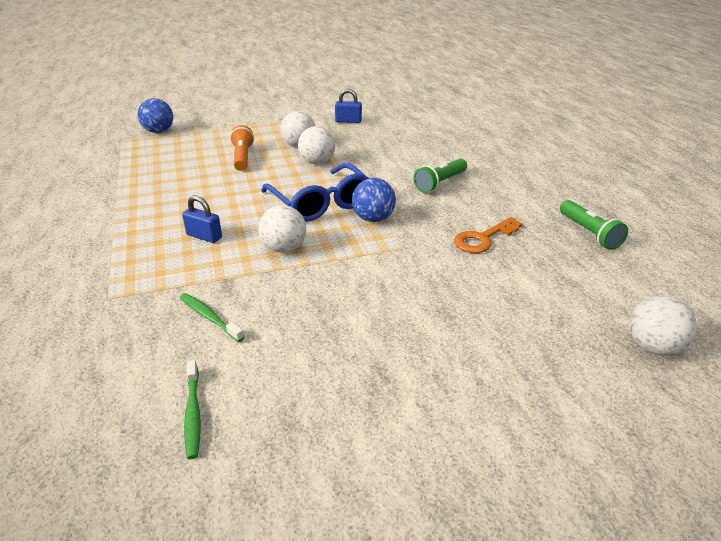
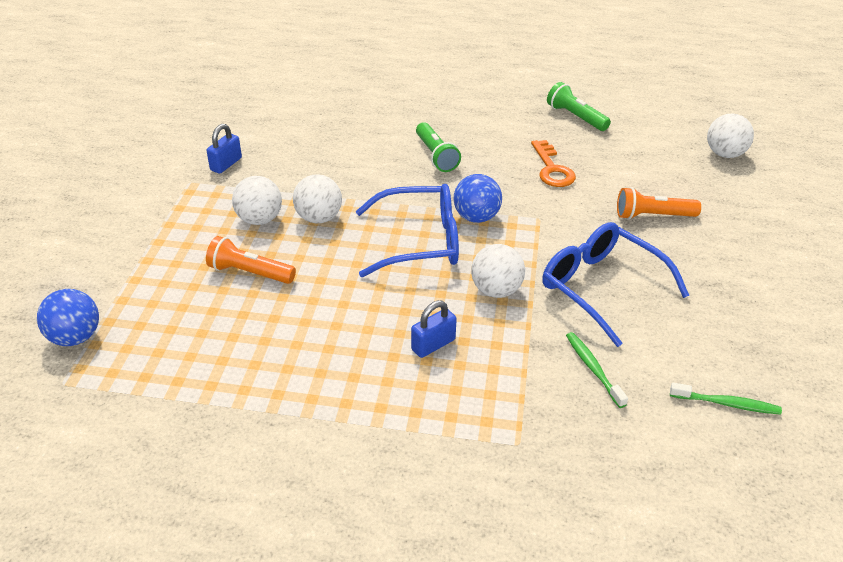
camera: 65 degrees left, 5 degrees up
(209, 317) = (593, 369): green toothbrush -> green toothbrush turned 90 degrees clockwise
(324, 301) = (601, 287): none -> blue glasses
(467, 312) = (652, 216): none -> orange flashlight
(589, 233) = (575, 117): green flashlight -> green flashlight turned 135 degrees counterclockwise

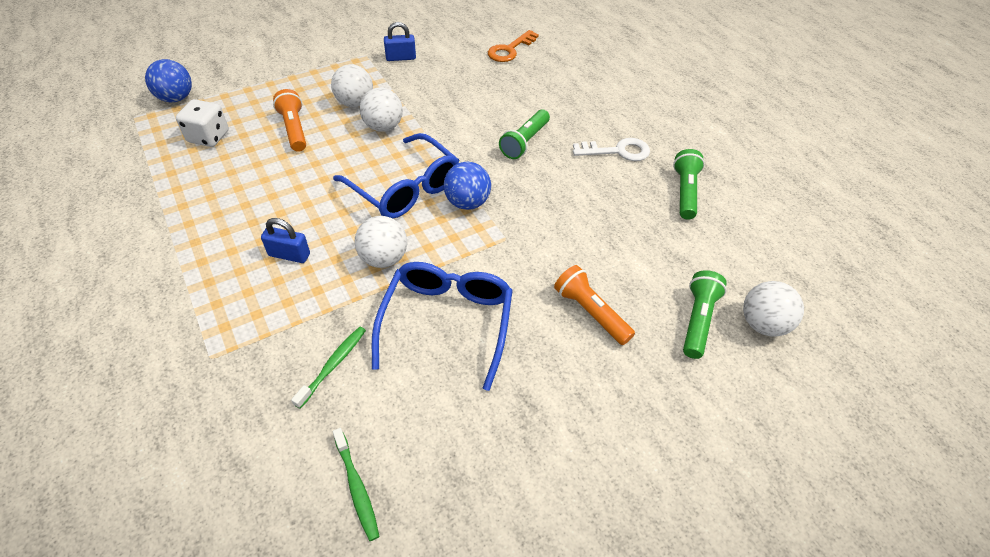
camera: 50 degrees right, 10 degrees up
(183, 336) = (208, 137): none -> white dice
(499, 121) = (617, 151): none -> white key
(552, 169) = (585, 214): orange key -> orange key (510, 50)
(700, 176) = (697, 320): none -> green flashlight

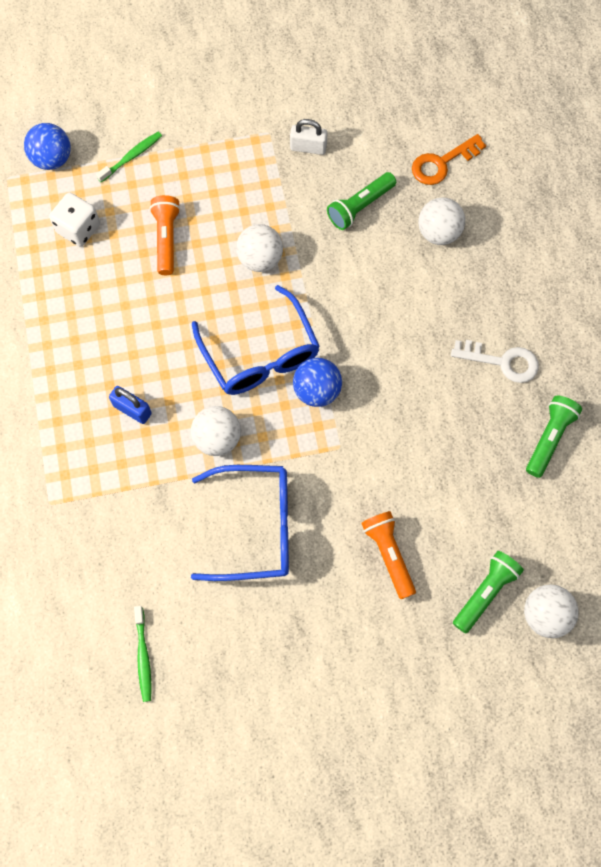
camera: 20 degrees right, 20 degrees up
(333, 365) = (148, 541): green toothbrush -> green toothbrush (131, 157)
(355, 103) = (238, 213): white ball -> white ball (438, 233)
(401, 58) = (308, 147): blue padlock -> white padlock
(447, 322) = (255, 527): blue glasses -> blue glasses turned 60 degrees clockwise
(525, 142) = (405, 321): green flashlight -> green flashlight (360, 207)

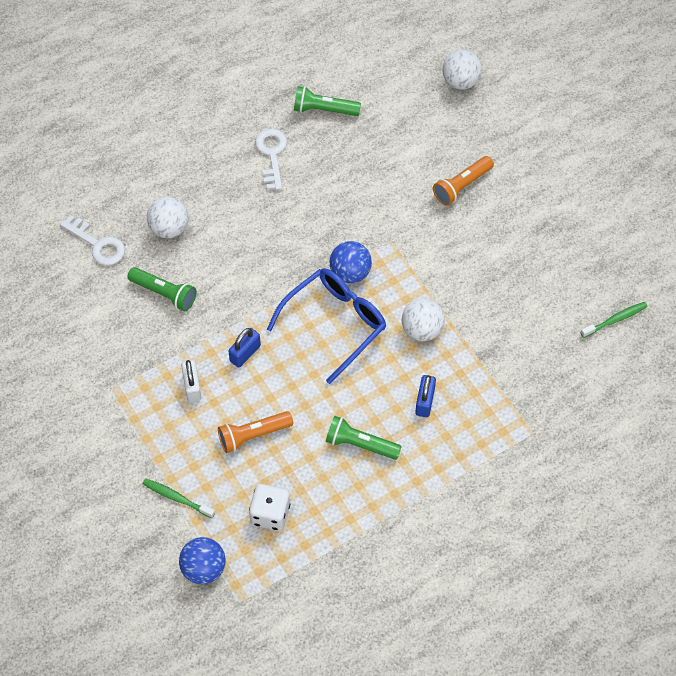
camera: 110 degrees left, 10 degrees down
(255, 527) = (481, 279): blue glasses -> none
(260, 259) = (245, 353): white ball -> blue padlock
(308, 147) = (116, 352): white padlock -> white padlock (192, 387)
(442, 163) = (97, 244): orange key -> white key
(485, 592) = (461, 120): green flashlight -> green flashlight (360, 444)

